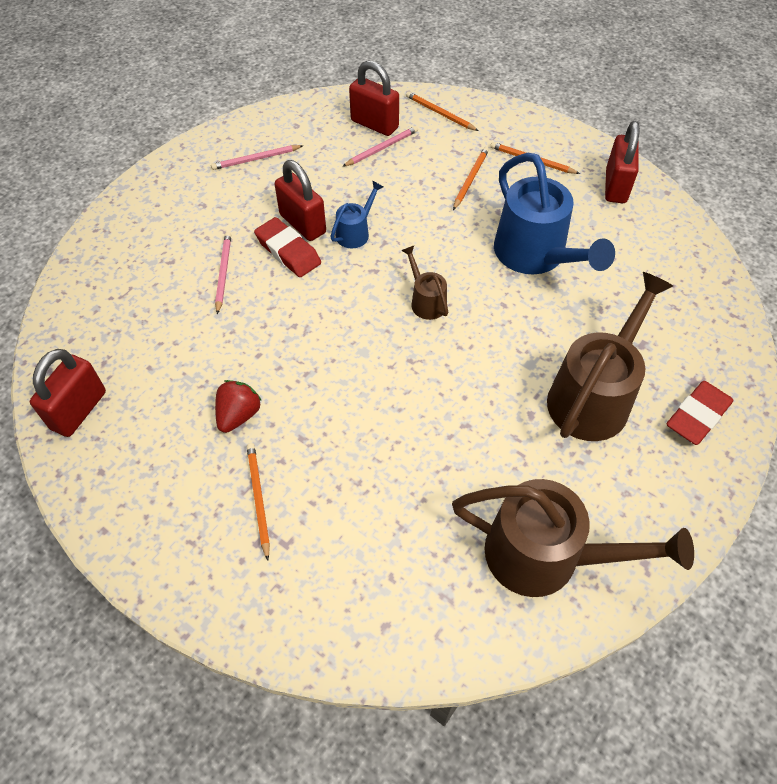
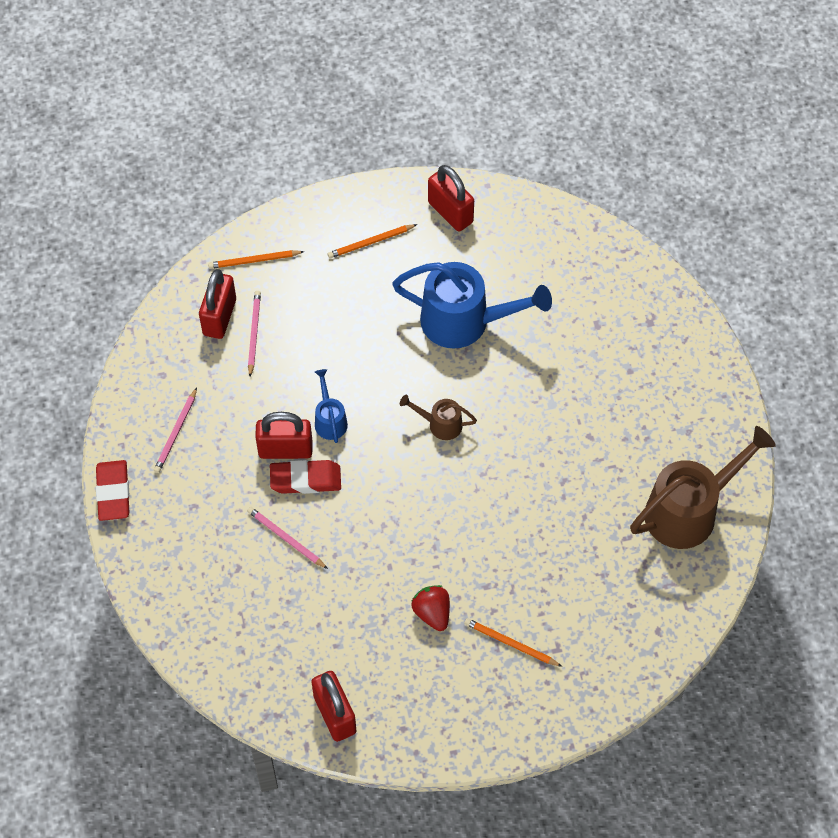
camera: 50 degrees left, 5 degrees up
(374, 124) = (219, 317): red padlock -> red padlock turned 60 degrees counterclockwise
(470, 179) = (349, 300): orange pencil -> none
(594, 395) = (608, 387): brown watering can -> none
(697, 416) = (674, 344): red eraser -> red eraser (113, 493)

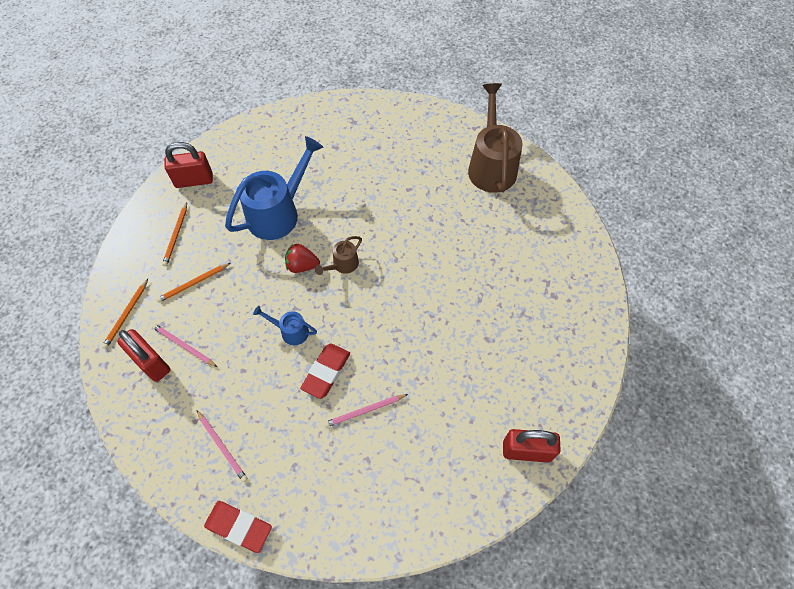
camera: 60 degrees left, 0 degrees up
(285, 449) = (293, 373): red padlock -> none
(432, 613) = (481, 343): red strawberry -> red strawberry (302, 266)
(510, 643) = (529, 307): orange pencil -> orange pencil (193, 283)

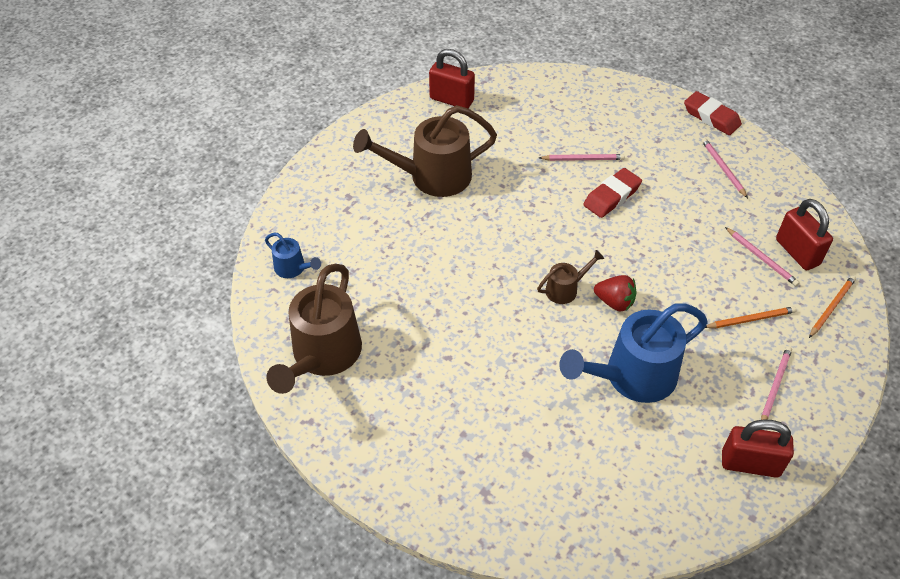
camera: 160 degrees left, 10 degrees down
(176, 235) = (774, 386): orange pencil -> pink pencil
(290, 331) = (642, 240): blue watering can -> blue watering can (293, 268)
(496, 340) = (431, 177): none -> brown watering can

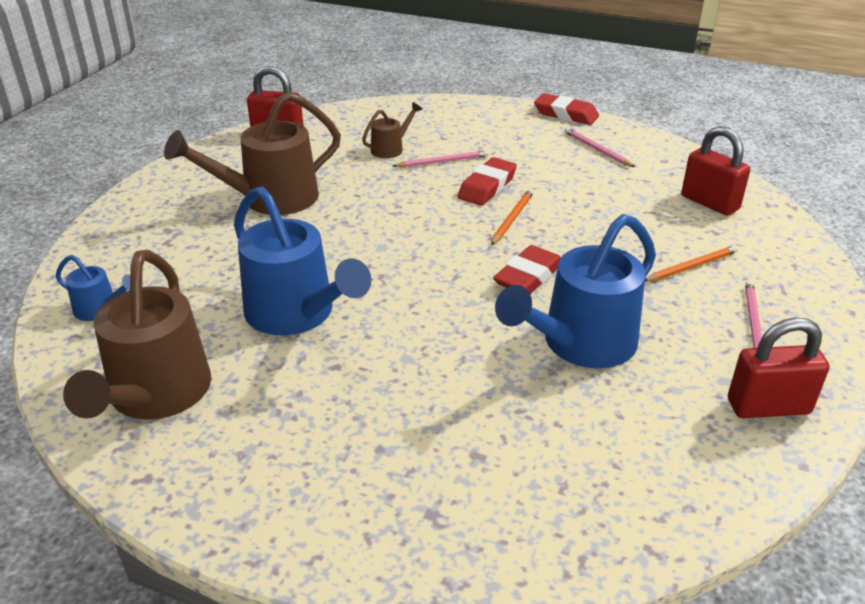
camera: 15 degrees left, 15 degrees down
(431, 303) = (297, 314): none -> blue watering can
(566, 289) = (465, 274): brown watering can -> brown watering can (391, 148)
(614, 302) = (528, 276): red strawberry -> red eraser
(761, 258) = (675, 213): pink pencil -> none
(831, 307) = (772, 242): orange pencil -> orange pencil (512, 218)

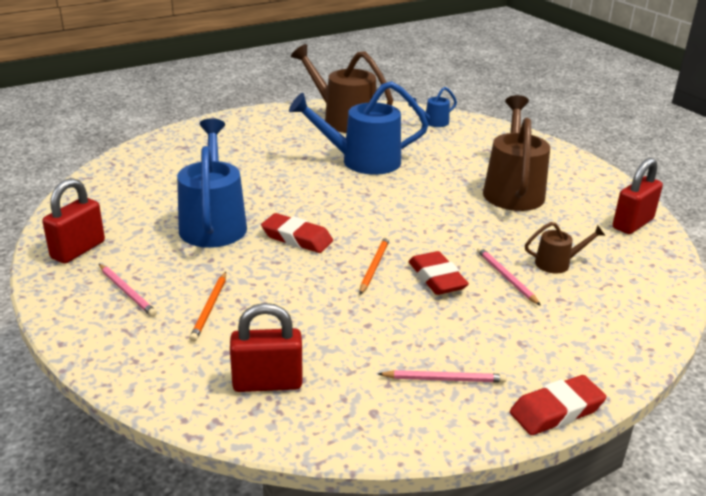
camera: 125 degrees right, 5 degrees down
(391, 148) = (558, 263): brown watering can -> brown watering can turned 90 degrees counterclockwise
(443, 162) = (506, 277): pink pencil -> pink pencil turned 135 degrees clockwise
(512, 218) = (374, 266): orange pencil -> orange pencil turned 135 degrees counterclockwise
(528, 276) = (297, 238): red eraser -> red eraser turned 45 degrees counterclockwise

